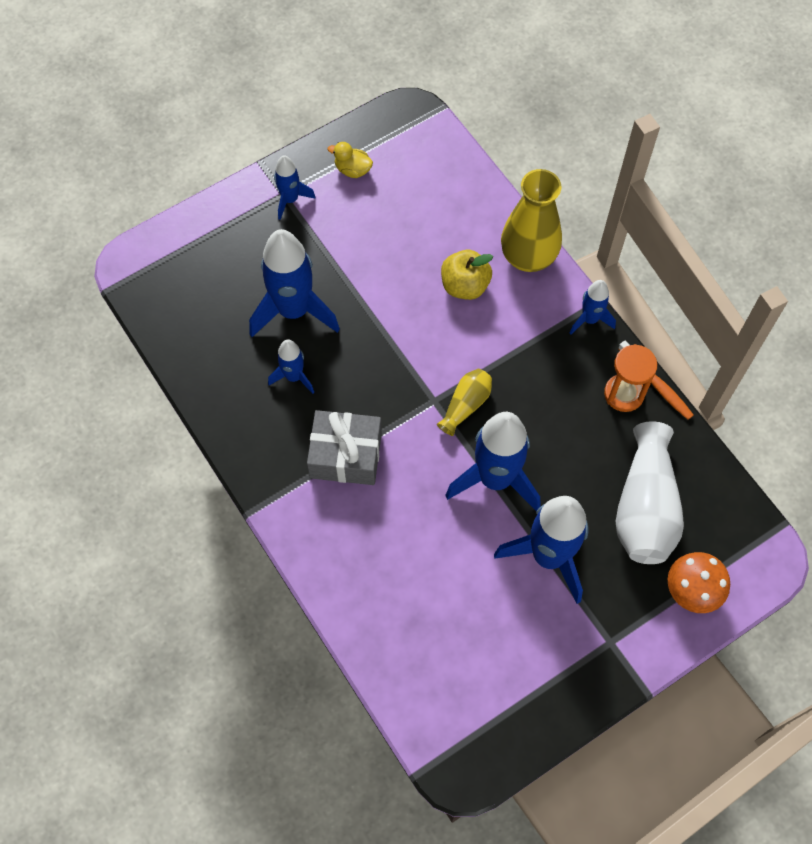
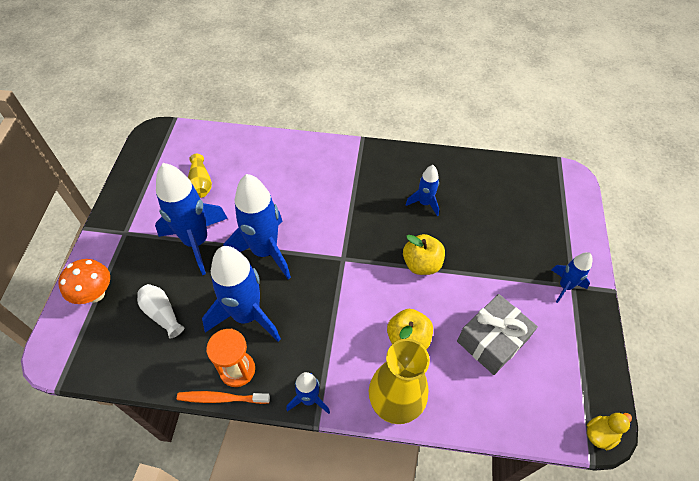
camera: 130 degrees right, 10 degrees down
(293, 311) = (471, 231): blue rocket -> blue rocket (247, 315)
(346, 455) = (352, 194): grey gift -> grey gift (492, 340)
(352, 170) = (566, 343): yellow duck -> yellow duck (600, 434)
(375, 328) = (421, 264): none -> yellow apple
(466, 405) = (323, 272): yellow vase -> yellow vase (201, 183)
(645, 507) = (162, 314): white vase -> white vase, size x0.53

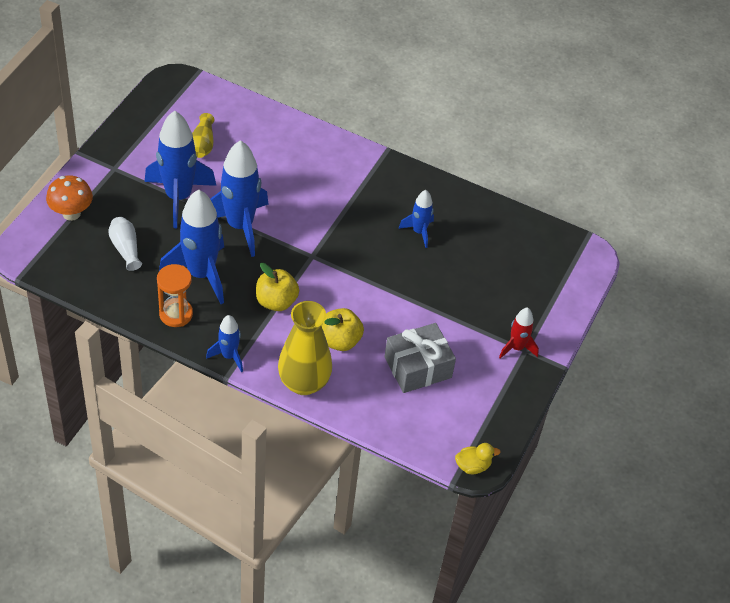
camera: 15 degrees right, 5 degrees down
(221, 398) = (154, 330): orange toothbrush -> none
(421, 264) = (386, 284): yellow apple -> yellow apple (276, 301)
(565, 286) = (516, 348): blue rocket -> red rocket

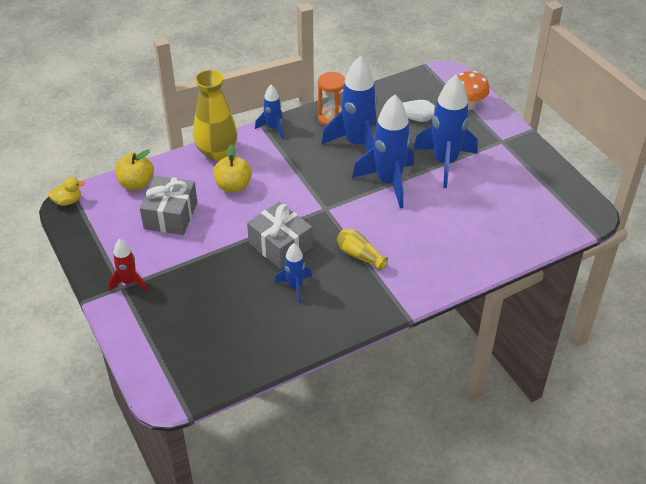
camera: 130 degrees right, 5 degrees down
(202, 144) = (496, 199): yellow vase -> yellow vase (359, 255)
(276, 301) = (298, 170): yellow apple -> yellow apple (136, 183)
(383, 265) = (280, 245): none -> grey gift
(473, 466) = (68, 201): yellow duck -> yellow duck turned 135 degrees counterclockwise

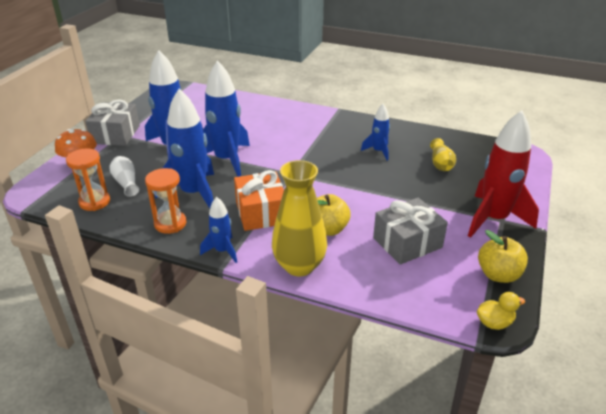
camera: 130 degrees left, 10 degrees down
(68, 201) = (494, 323): yellow duck -> yellow duck turned 135 degrees clockwise
(129, 282) = (493, 219): red rocket -> red rocket, size x1.93
(136, 183) = (407, 290): yellow apple -> yellow apple (498, 274)
(280, 245) = (354, 174): grey gift -> grey gift (116, 134)
(293, 165) = (261, 212): none -> orange gift
(359, 255) = (316, 141): yellow vase -> yellow vase (440, 163)
(400, 95) = (94, 202): none -> orange hourglass

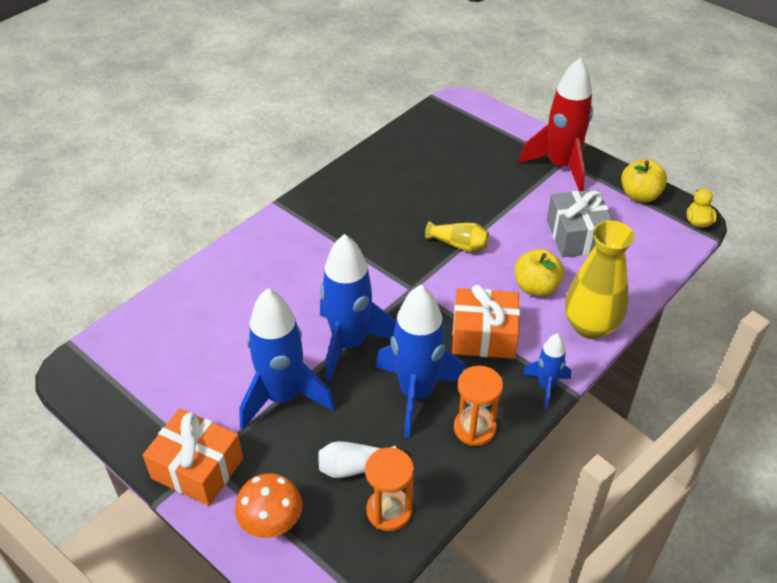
camera: 70 degrees left, 10 degrees up
(116, 134) = (197, 468): grey gift -> orange gift
(378, 151) = (400, 201): blue rocket -> none
(440, 163) = (449, 163): yellow vase -> yellow vase (458, 244)

